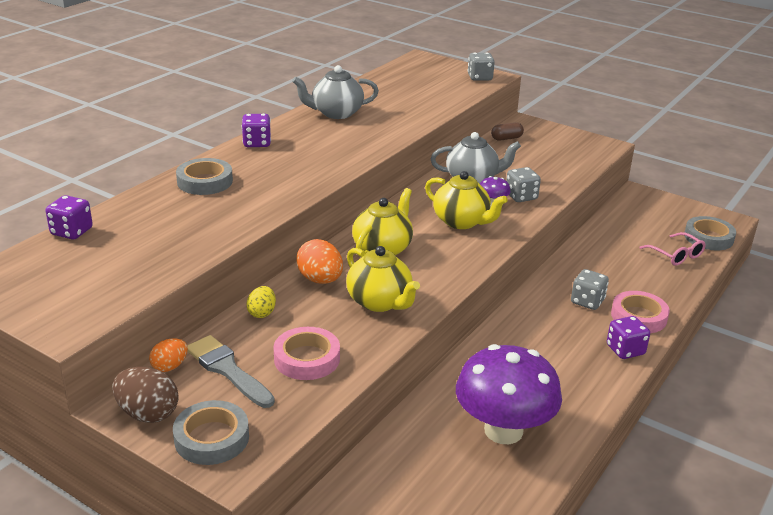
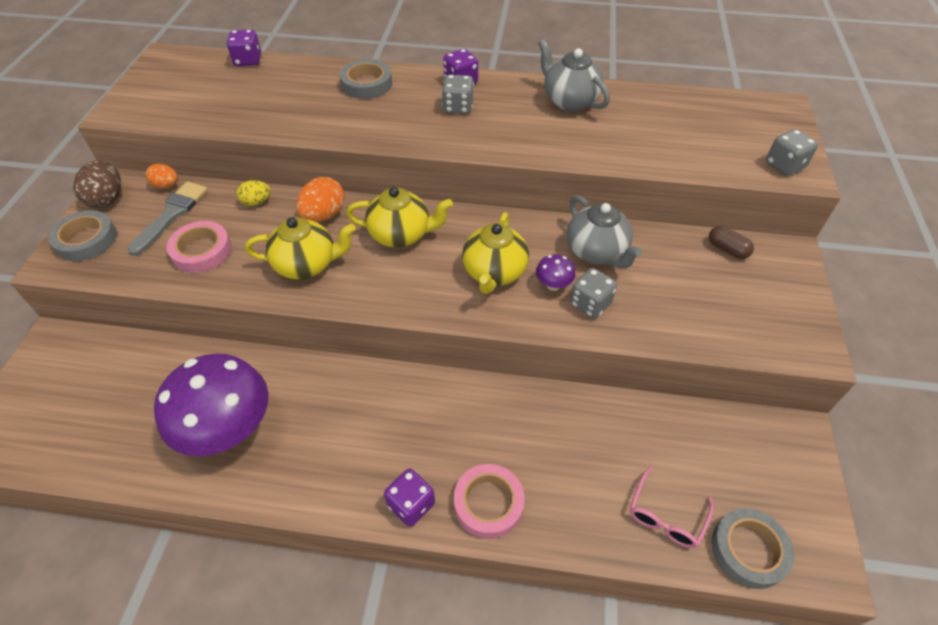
camera: 65 degrees right, 20 degrees up
(380, 302) = (307, 264): yellow teapot -> yellow teapot turned 120 degrees counterclockwise
(587, 301) = (489, 442): grey dice -> grey dice (458, 107)

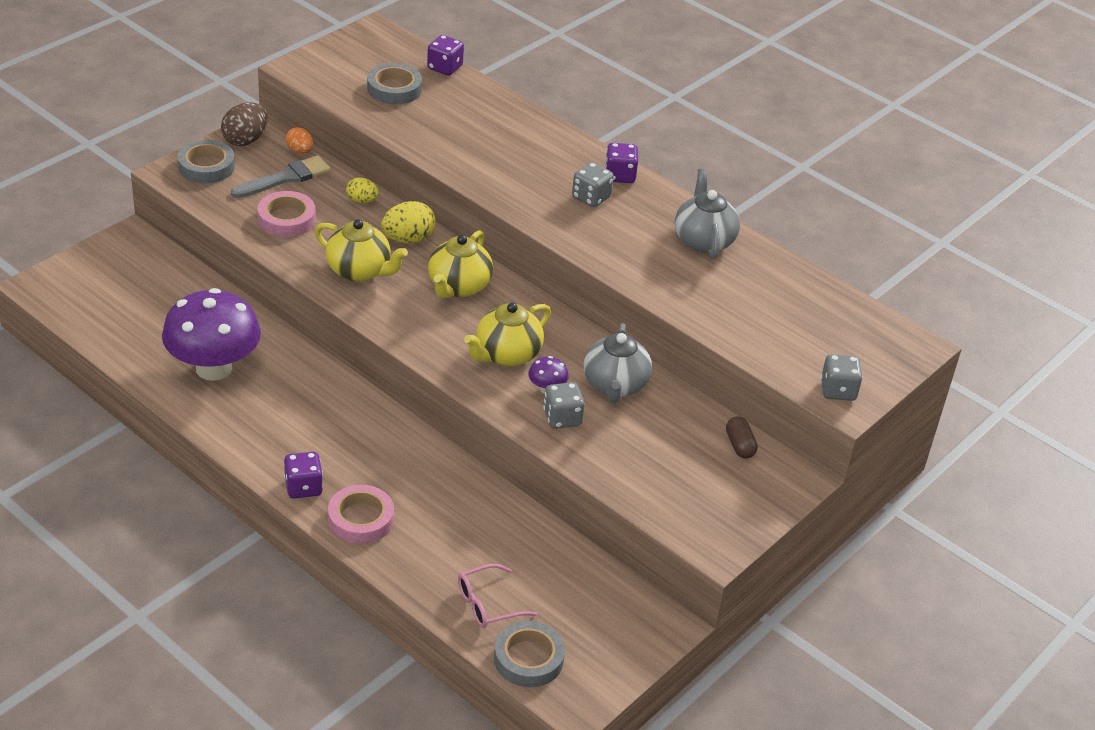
camera: 30 degrees right, 10 degrees down
(324, 215) = (408, 239): orange egg -> yellow egg
(366, 84) = (530, 138): grey tape -> grey tape (394, 89)
(401, 235) = (458, 287): yellow teapot -> yellow teapot turned 75 degrees clockwise

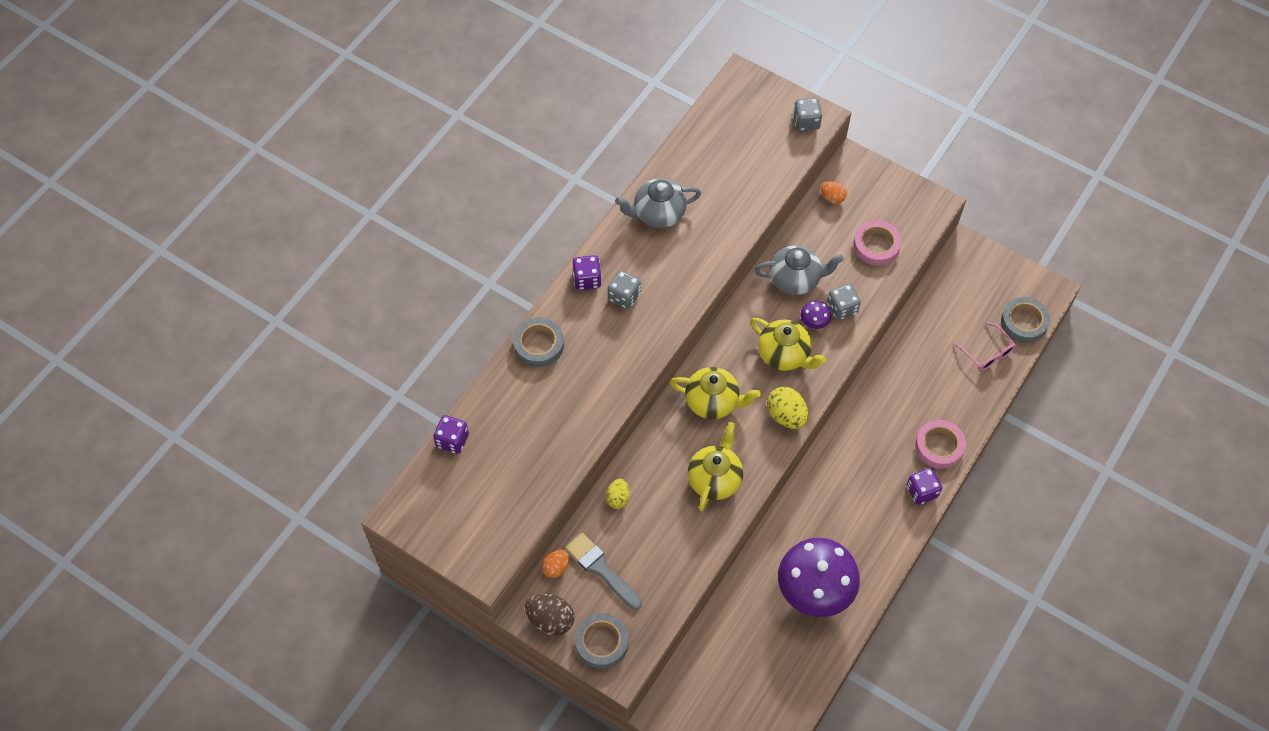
camera: 95 degrees left, 20 degrees up
(286, 219) = (661, 553): pink tape -> pink tape (876, 245)
(394, 89) = (499, 476): grey tape -> grey tape (539, 345)
(408, 239) = (662, 451): yellow egg -> yellow egg (786, 416)
(739, 445) = (832, 198): brown capsule -> orange egg

